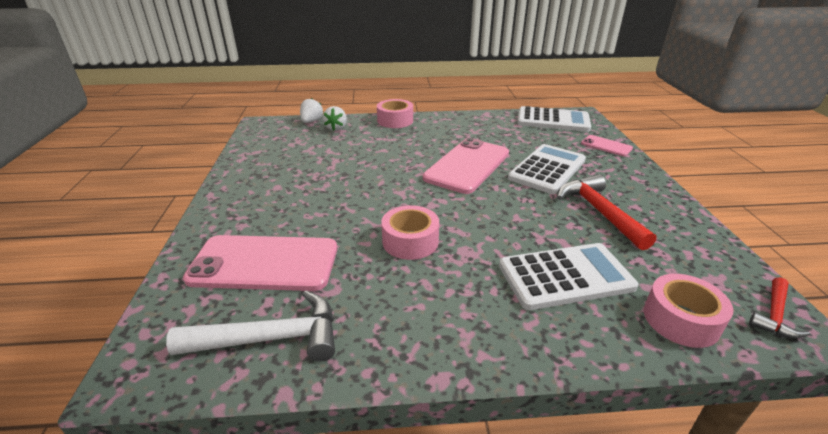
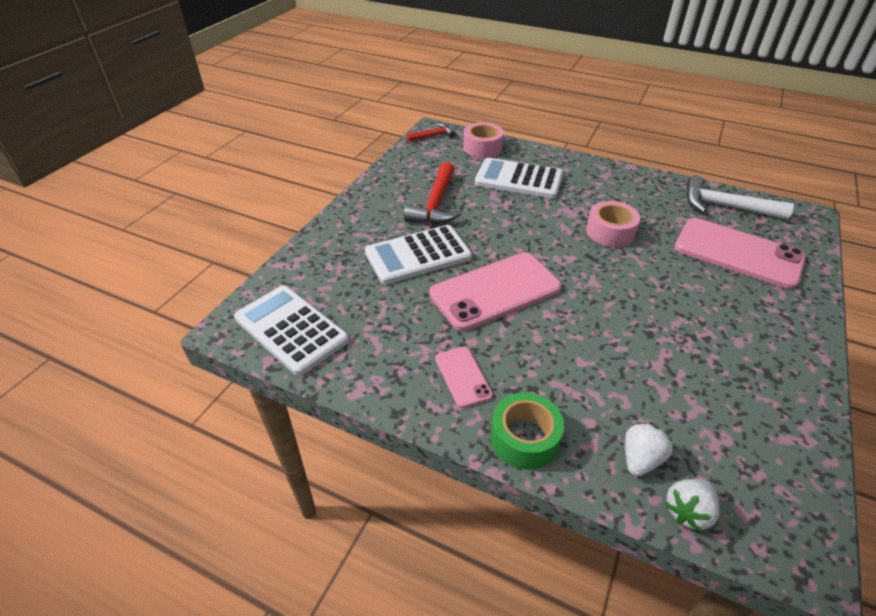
camera: 150 degrees left, 10 degrees up
(395, 120) = (524, 438): pink tape -> green tape
(606, 146) = (310, 260): pink phone -> pink phone (463, 376)

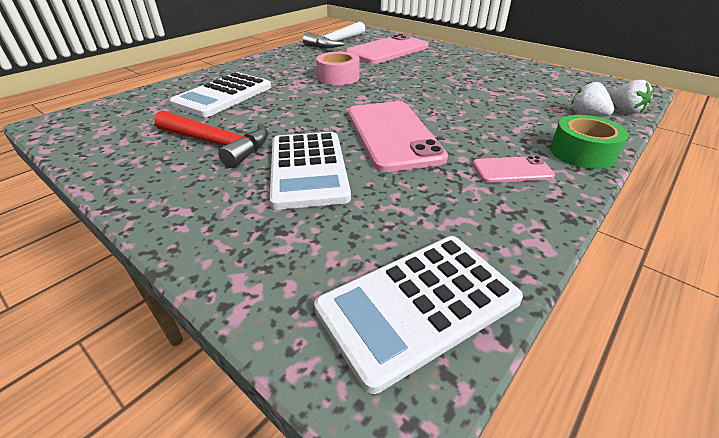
camera: 75 degrees left, 5 degrees down
(433, 136) = (64, 125): red hammer -> none
(482, 147) = (139, 102): pink tape -> none

